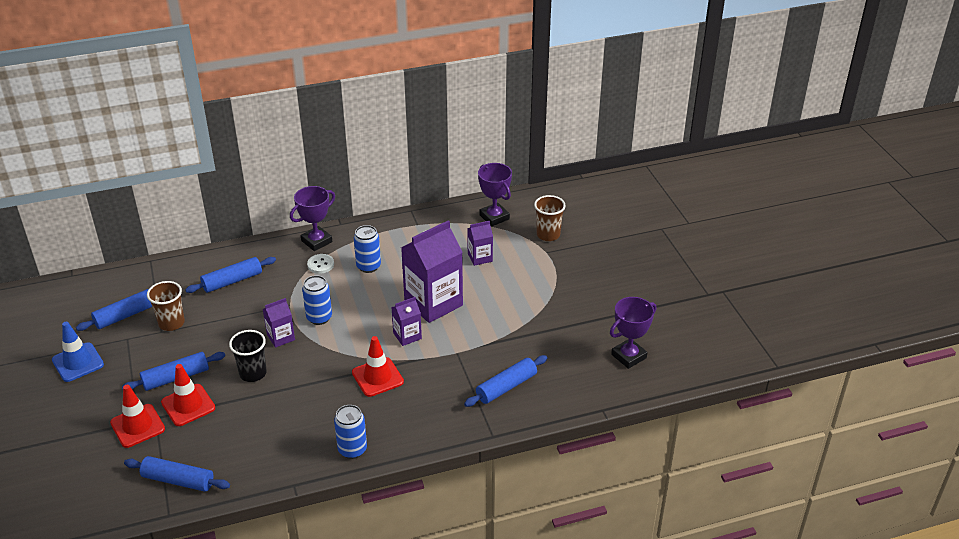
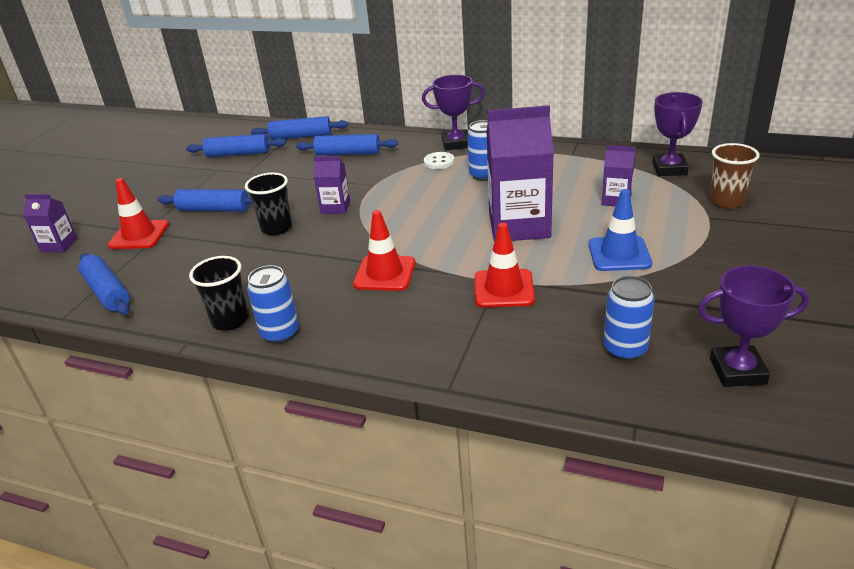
camera: 40 degrees right, 5 degrees down
(78, 362) = (164, 175): blue traffic cone -> blue traffic cone (619, 254)
(171, 323) = (263, 169): brown cup -> none
(188, 405) = (195, 234): red traffic cone -> red traffic cone (504, 289)
(305, 457) = (230, 320): none -> black cup
(319, 318) = (388, 203): blue can -> blue can (625, 349)
(407, 336) = (458, 246): purple carton -> purple carton (59, 245)
(506, 387) = (521, 340): blue rolling pin -> blue rolling pin (301, 136)

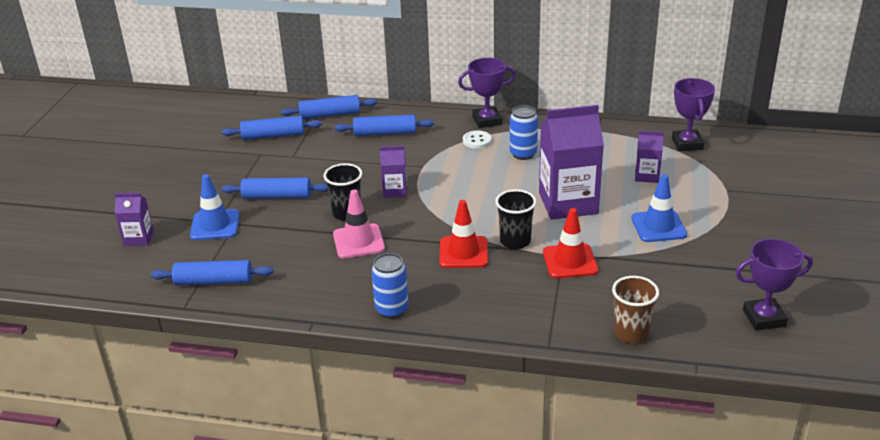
camera: 10 degrees left, 0 degrees up
(107, 292) = (214, 281): blue rolling pin -> blue rolling pin turned 45 degrees counterclockwise
(139, 235) = (215, 225): red traffic cone -> blue traffic cone
(230, 320) = (342, 301): black cup -> black cup (515, 241)
(276, 257) = (358, 241): none -> pink traffic cone
(625, 349) = (678, 306): blue can -> none
(726, 201) = (739, 174): brown cup -> brown cup (631, 333)

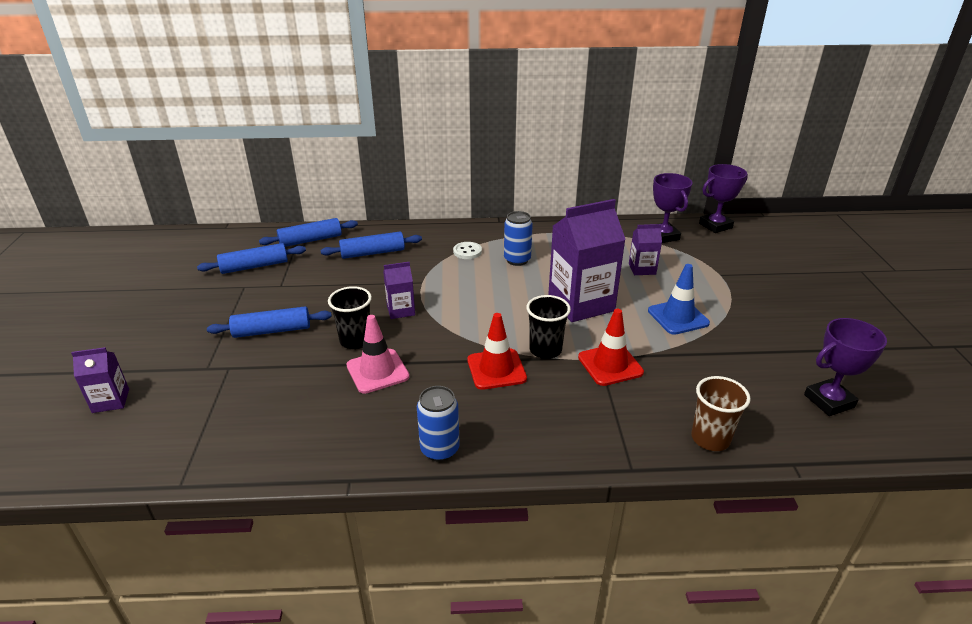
camera: 15 degrees left, 0 degrees up
(214, 281) = (214, 444): blue rolling pin -> none
(215, 225) = (205, 373): blue traffic cone -> none
(487, 121) = (470, 232): purple trophy -> purple trophy (715, 226)

